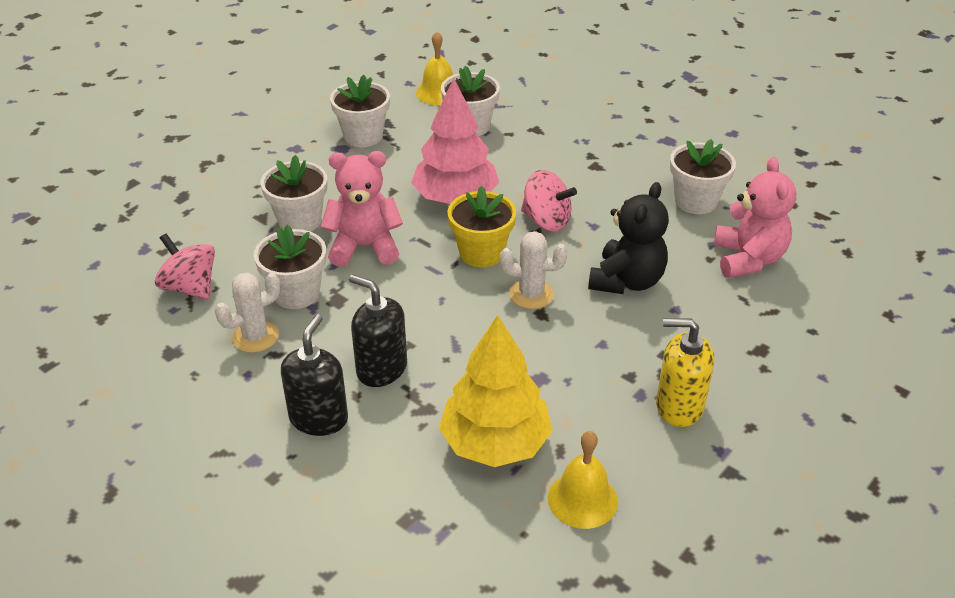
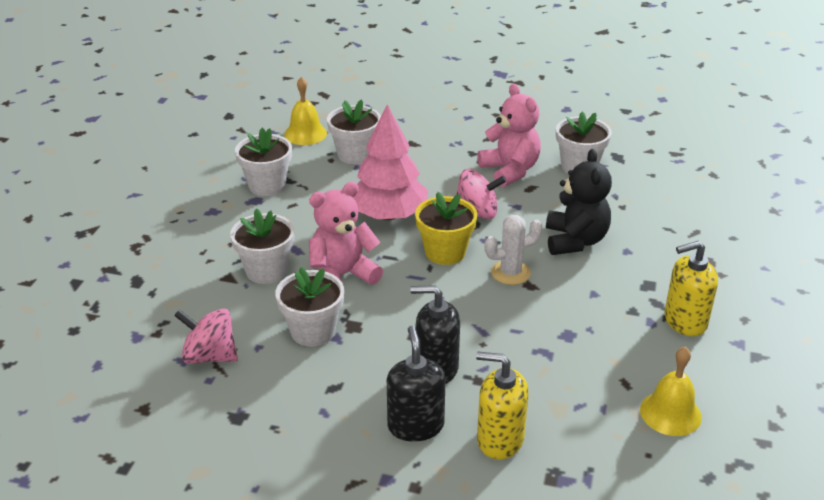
camera: 25 degrees left, 5 degrees down
(255, 337) = (305, 378): white cactus -> none
(387, 461) = (499, 439): none -> yellow soap dispenser
(495, 443) = (573, 395): yellow tree -> none
(748, 259) = (650, 199): pink teddy bear -> pink teddy bear (510, 171)

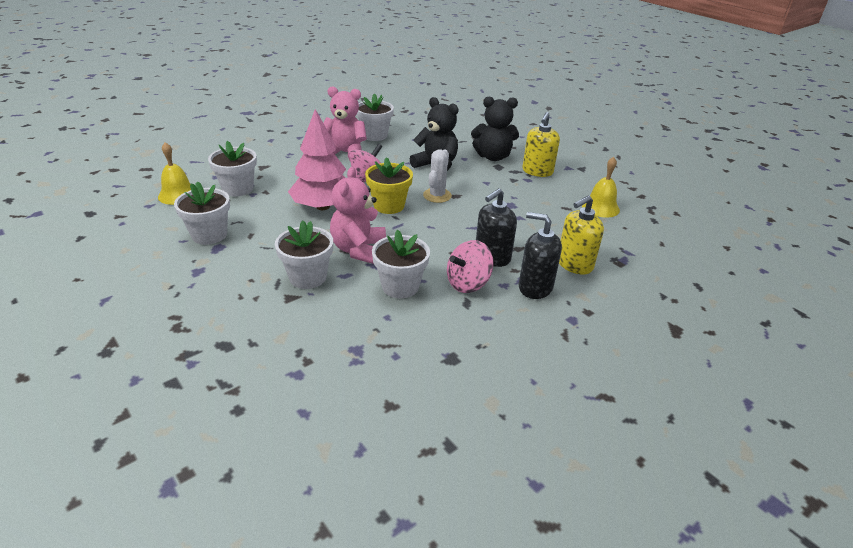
camera: 55 degrees left, 0 degrees up
(210, 356) = (369, 344): pink spinning top -> pink spinning top (468, 283)
(666, 270) = (493, 157): none -> black teddy bear

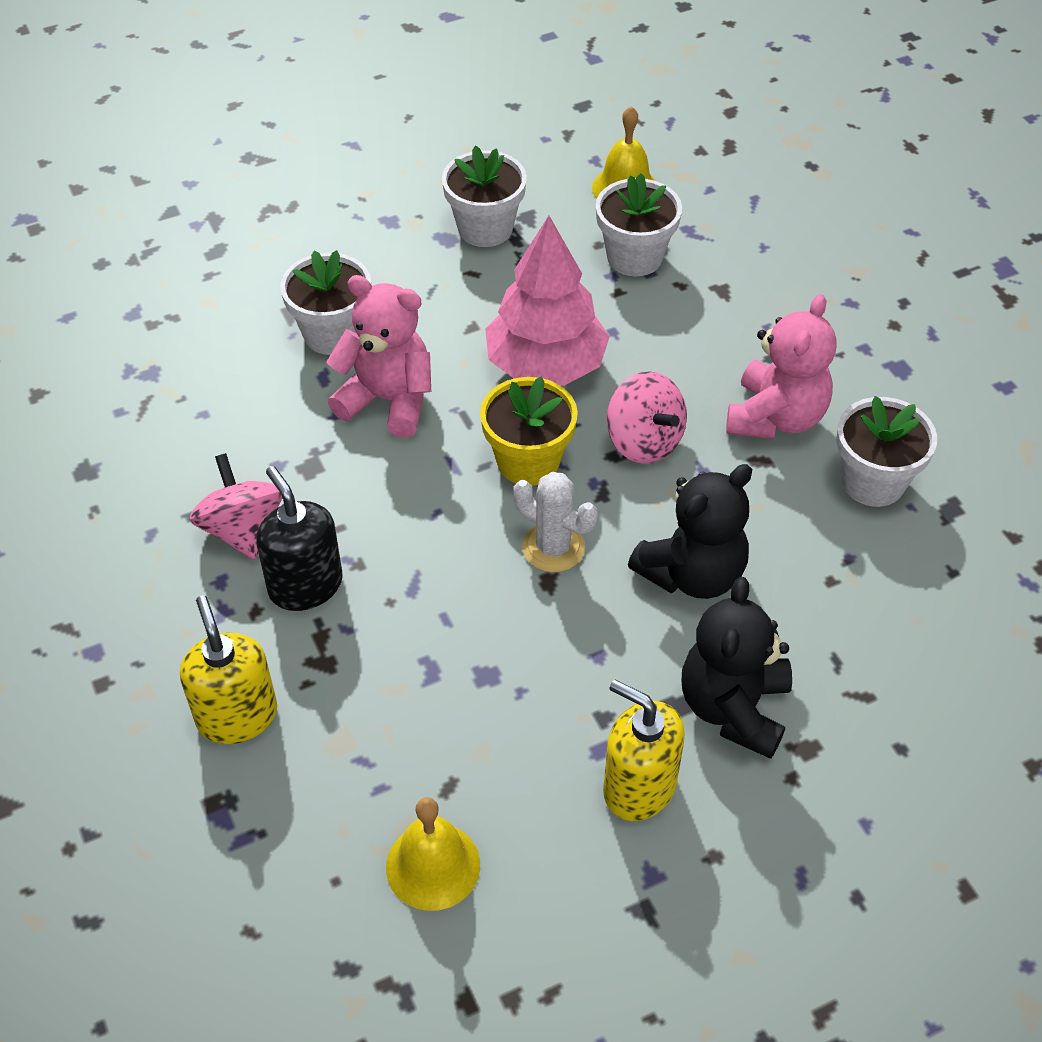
camera: 105 degrees right, 15 degrees up
(400, 286) = (268, 439): white flower pot -> none
(535, 287) = (195, 625): black soap dispenser -> none

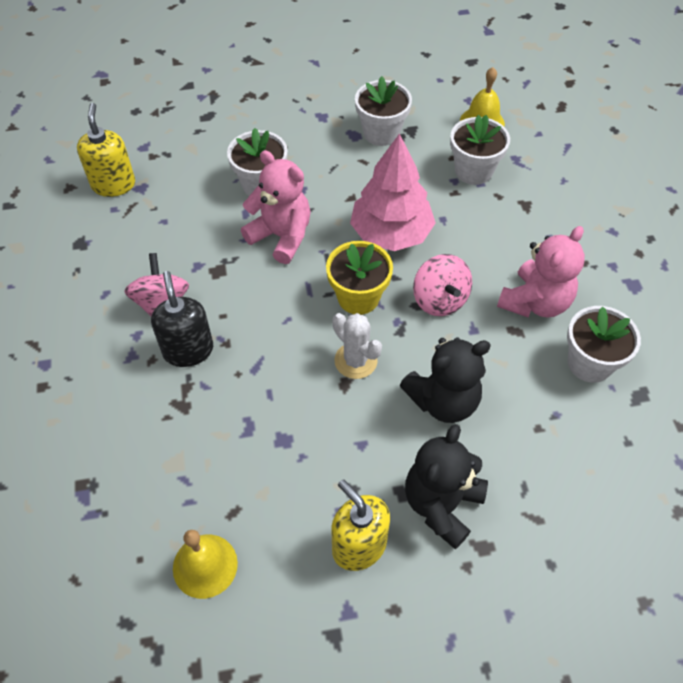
camera: 15 degrees right, 5 degrees up
(237, 716) = (116, 429): yellow soap dispenser -> yellow soap dispenser (113, 184)

